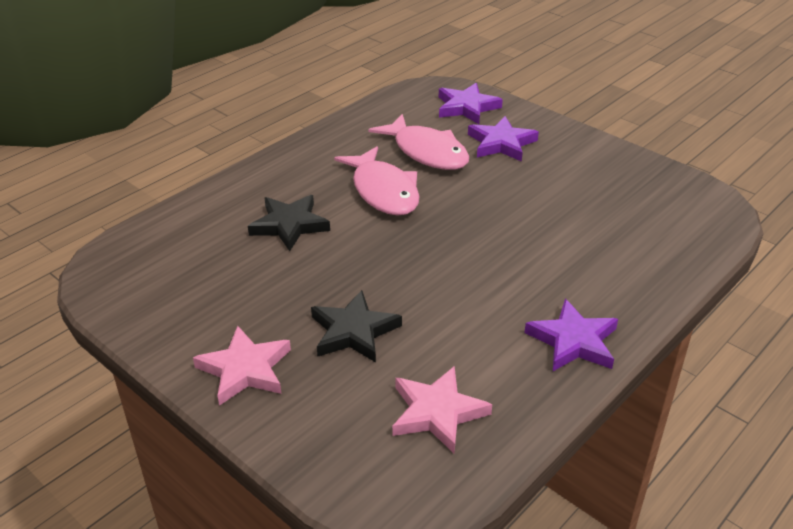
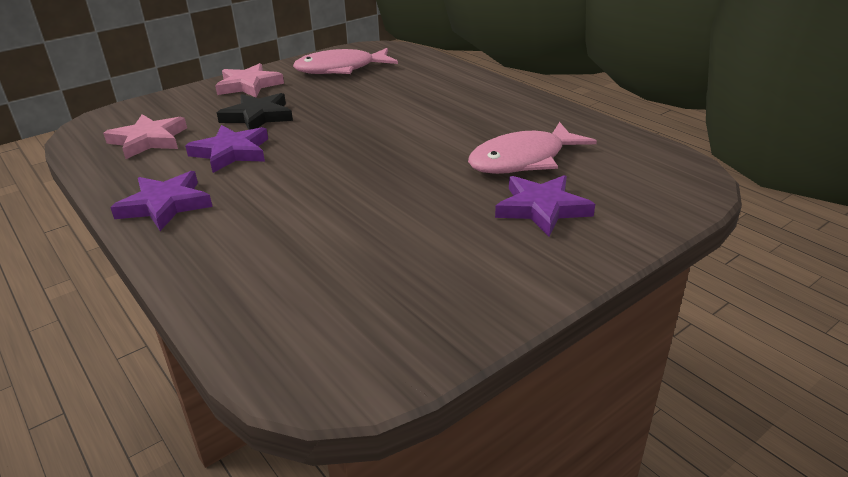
camera: 100 degrees right, 5 degrees down
(289, 225) = (407, 97): black star -> none
(383, 191) = (448, 134): pink fish -> pink fish (341, 69)
(467, 107) = (640, 193): purple star -> purple star (231, 152)

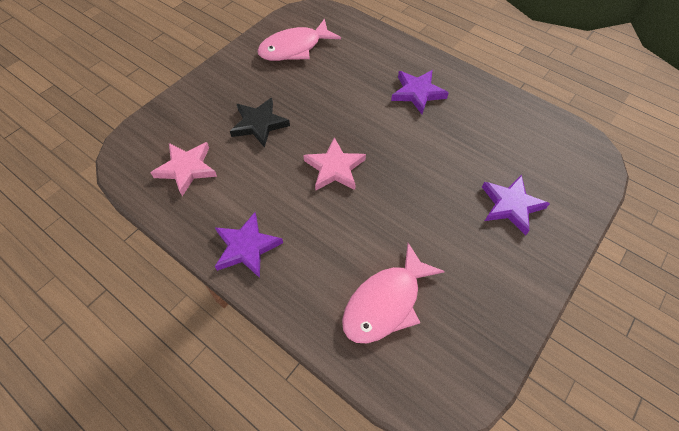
camera: 15 degrees left, 25 degrees up
(231, 152) = (262, 175): purple star -> purple star (417, 93)
(249, 85) = (229, 81): pink star -> pink star (334, 168)
(523, 160) = (479, 152): pink fish -> pink fish (386, 302)

